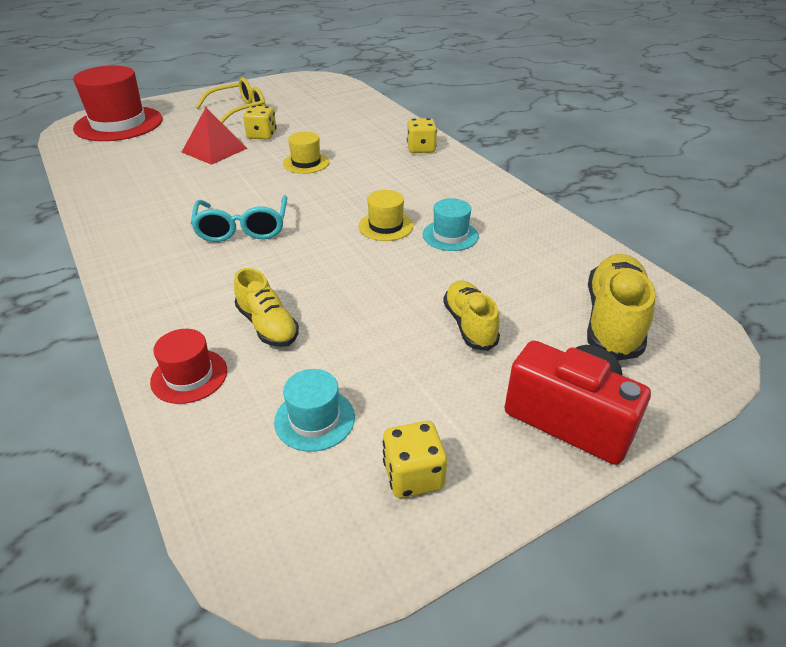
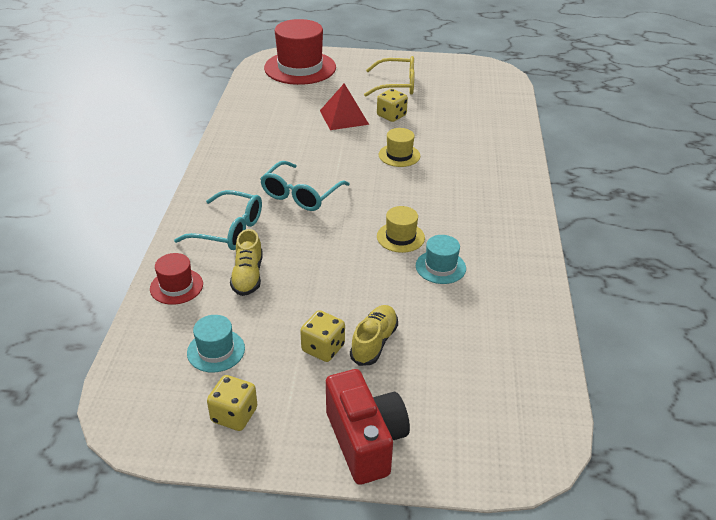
camera: 35 degrees right, 0 degrees up
(194, 291) = (228, 230): none -> turquoise glasses
(421, 149) = (507, 177): yellow dice -> yellow dice (323, 348)
(613, 321) = (483, 396): yellow shoe -> none

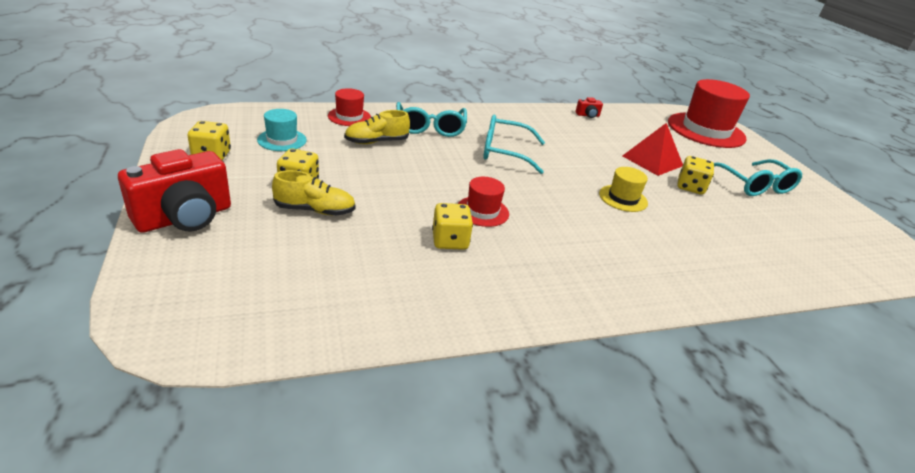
camera: 65 degrees right, 5 degrees down
(244, 120) = (587, 115): none -> red camera
(396, 85) = (754, 185): yellow glasses -> turquoise glasses
(400, 237) = (482, 211): yellow hat -> red hat
(440, 267) = (450, 241): turquoise hat -> yellow dice

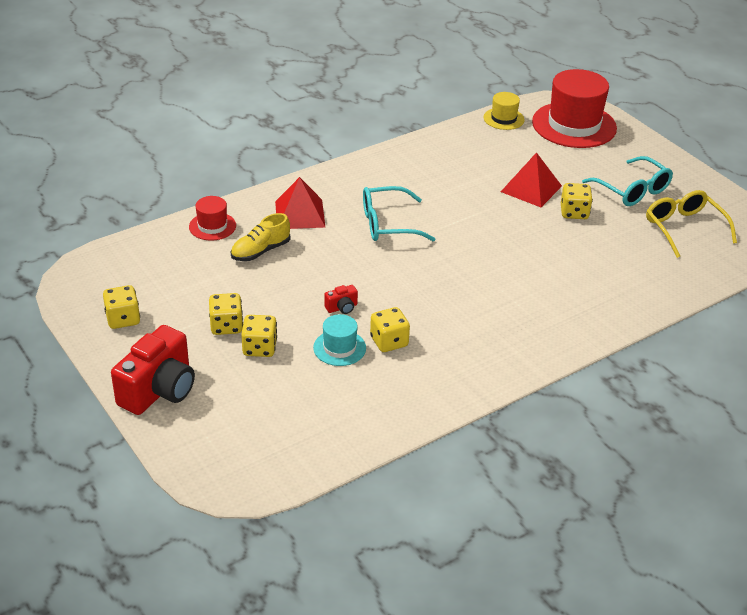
camera: 15 degrees left, 5 degrees up
(282, 140) = (171, 279): turquoise hat -> turquoise hat (339, 348)
(315, 210) = (259, 348): yellow shoe -> yellow dice
(430, 127) = (300, 214): turquoise glasses -> red pyramid
(482, 211) = (401, 302): red hat -> none
(587, 115) = (448, 142): red camera -> red camera (342, 308)
(623, 198) = (517, 247): yellow hat -> yellow hat (503, 119)
(807, 228) = (684, 229): none -> yellow glasses

